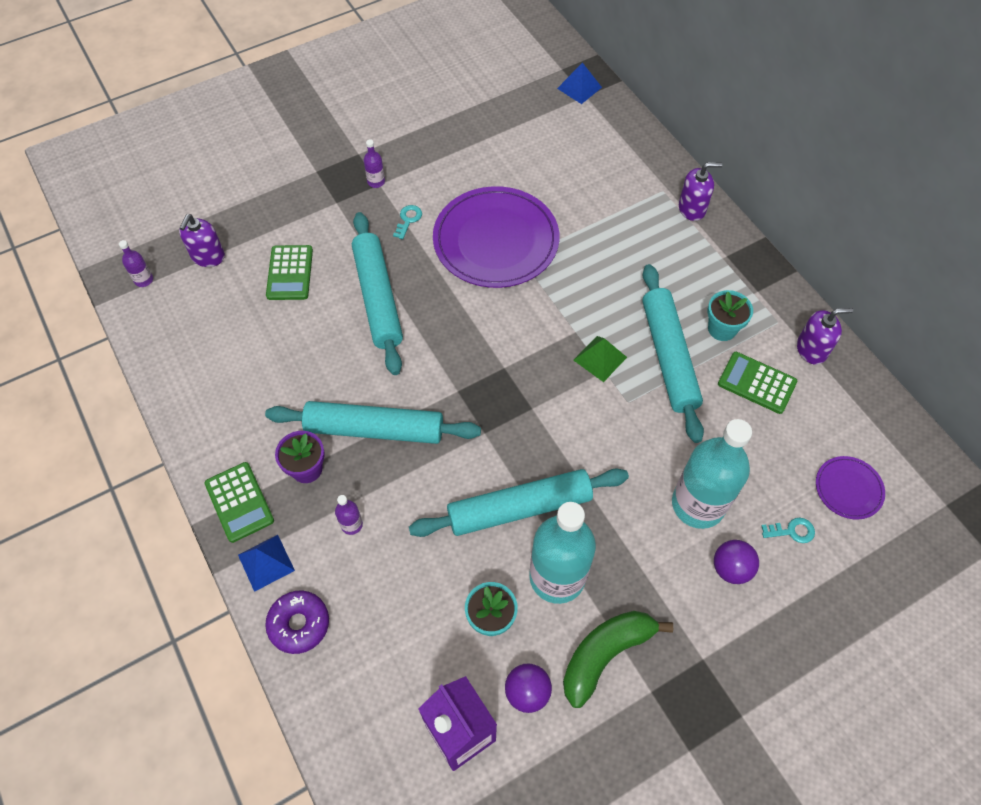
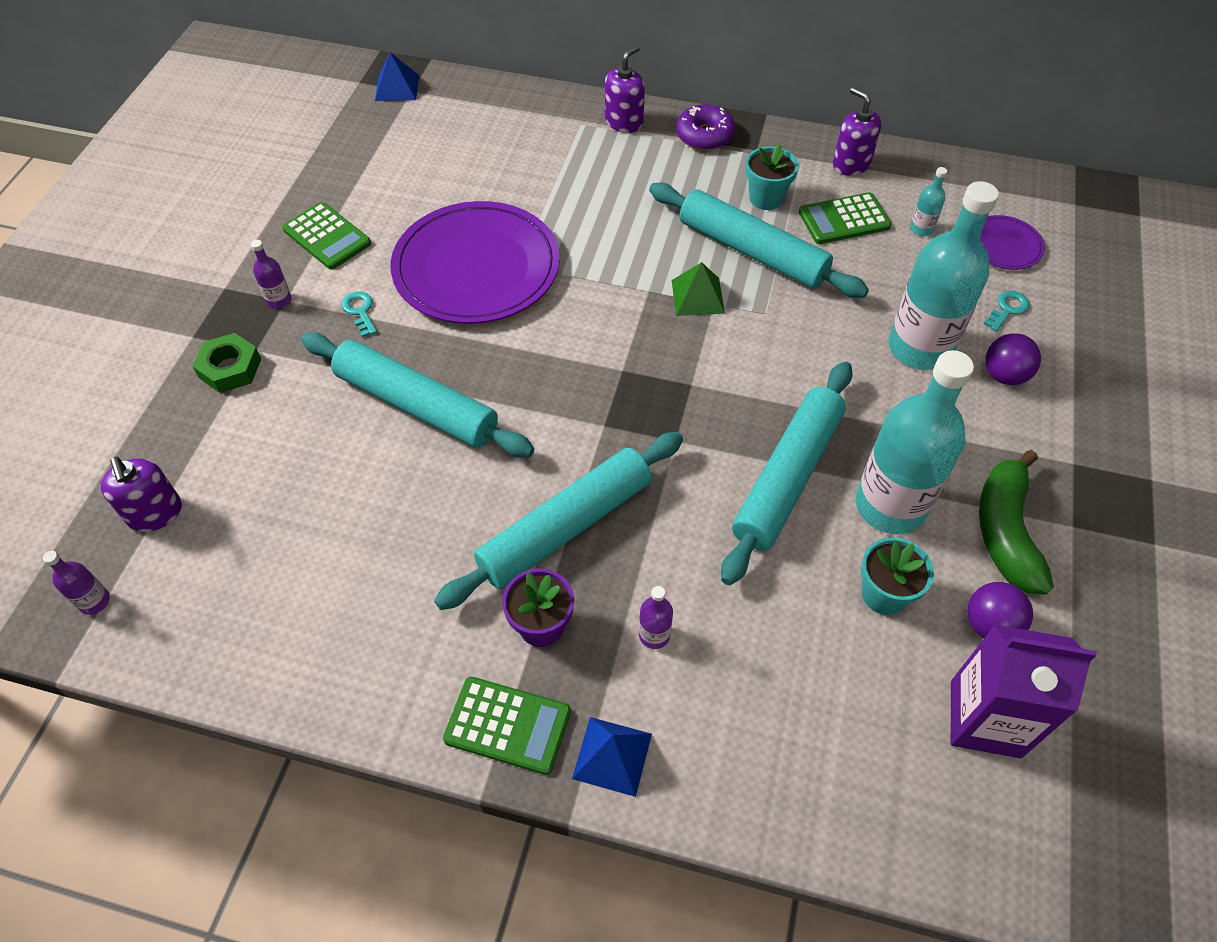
camera: 45 degrees left, 5 degrees down
(290, 273) = (283, 455): green calculator -> green calculator (327, 237)
(299, 624) = (721, 779): purple donut -> purple donut (704, 136)
(315, 204) = (230, 368): none -> green nut
(803, 431) = (921, 229): none -> turquoise bottle
(811, 349) = (851, 164): purple soap dispenser -> purple soap dispenser turned 75 degrees counterclockwise

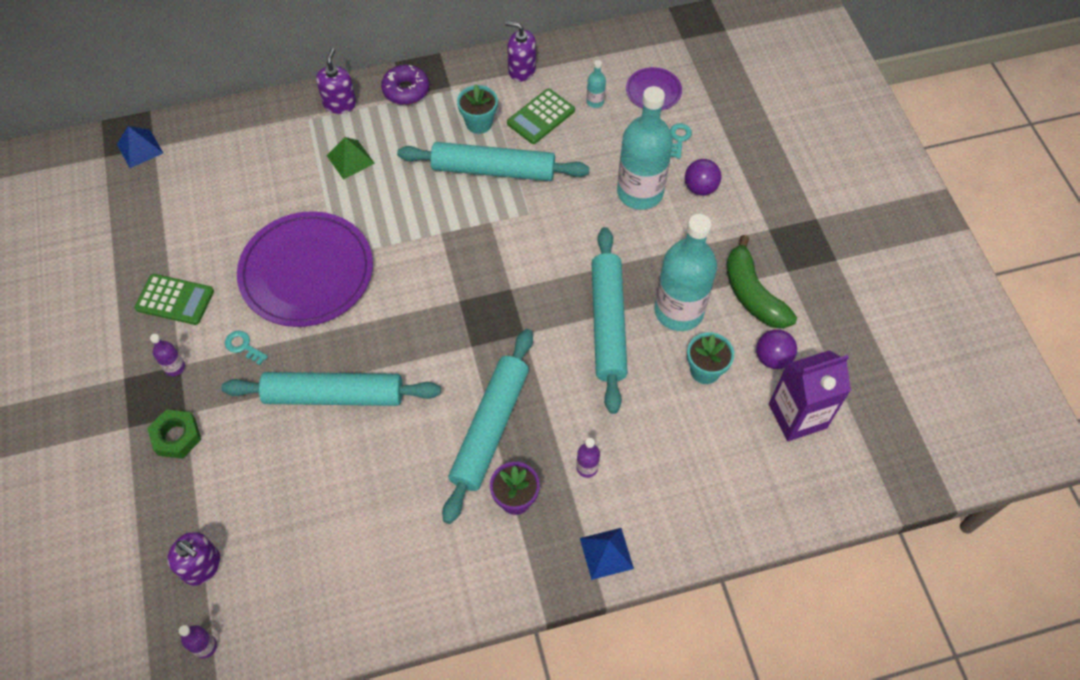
camera: 30 degrees left, 5 degrees up
(507, 725) = (534, 570): green calculator -> none
(697, 296) = (476, 222): green pyramid -> green pyramid (350, 159)

